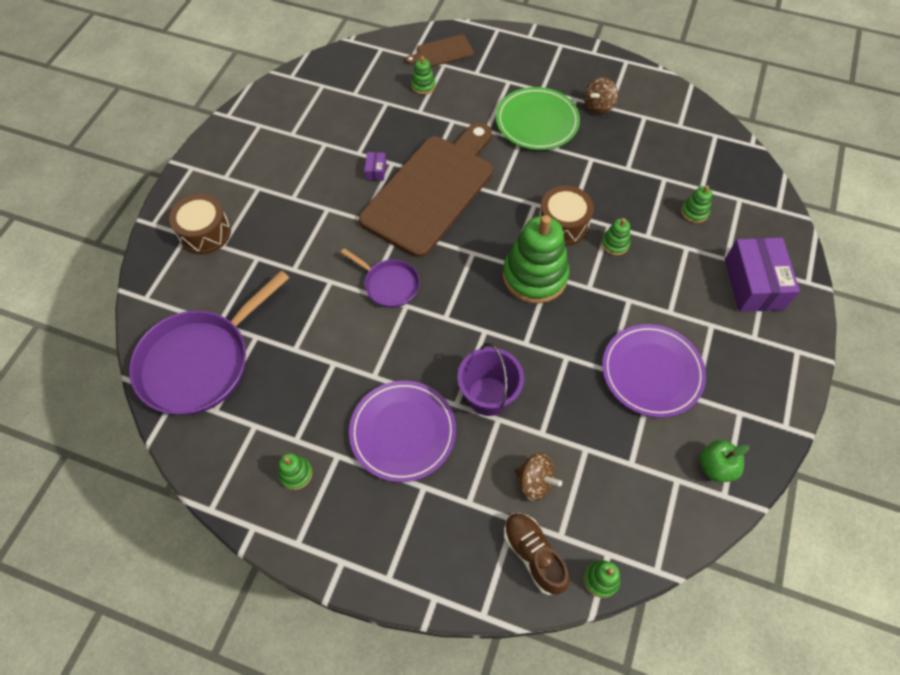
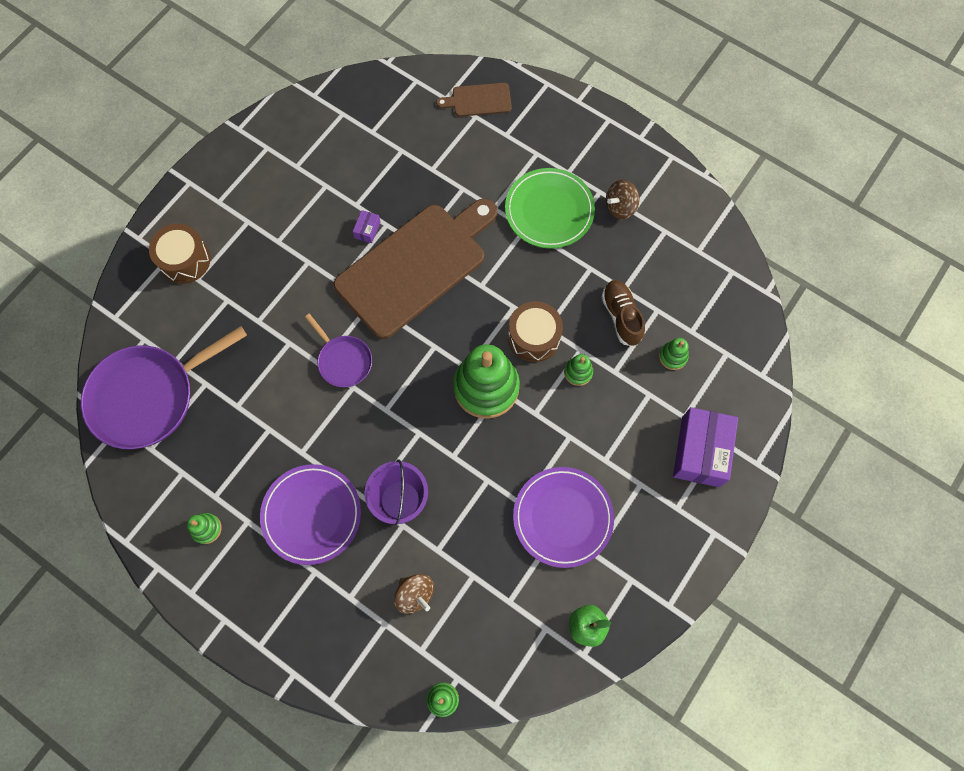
camera: 15 degrees right, 10 degrees up
(423, 86) = (445, 138): green stacking toy -> none
(533, 555) = (391, 661): brown shoe -> brown shoe (621, 316)

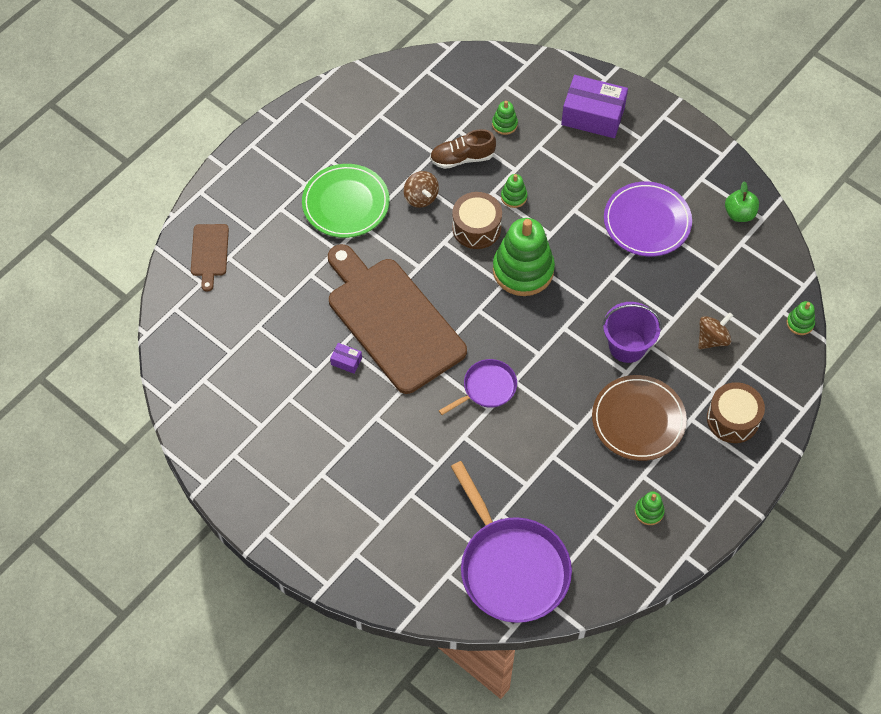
camera: 85 degrees left, 10 degrees down
(185, 260) = (360, 535): brown drum -> brown drum (733, 419)
(311, 515) = (638, 420): purple plate -> brown plate
(620, 207) = (350, 146): brown spinning top -> brown spinning top (421, 197)

